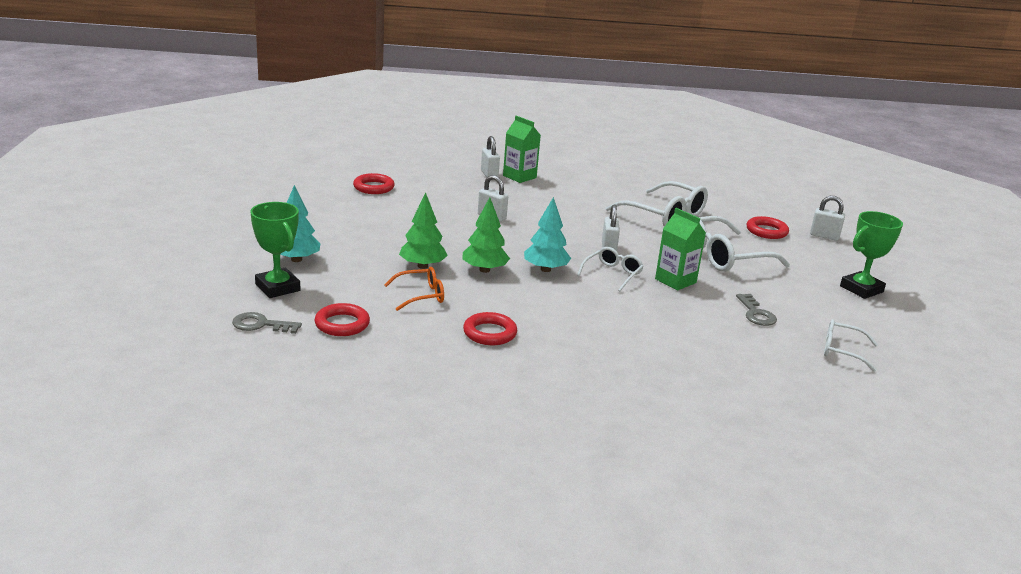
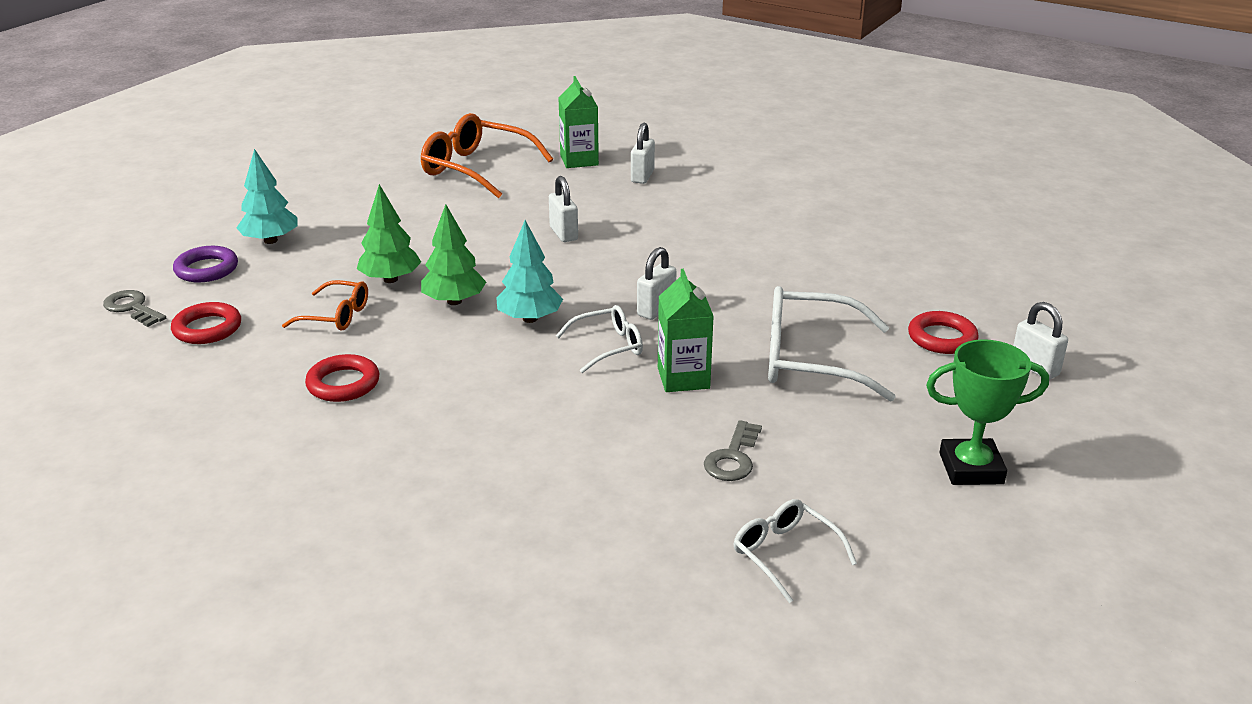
camera: 35 degrees right, 5 degrees up
(277, 287) = (206, 269): green trophy -> purple ring
(373, 187) = (476, 169): red ring -> orange glasses
(519, 177) = (679, 186): green carton -> green carton (579, 160)
(664, 215) = (809, 280): white glasses -> none

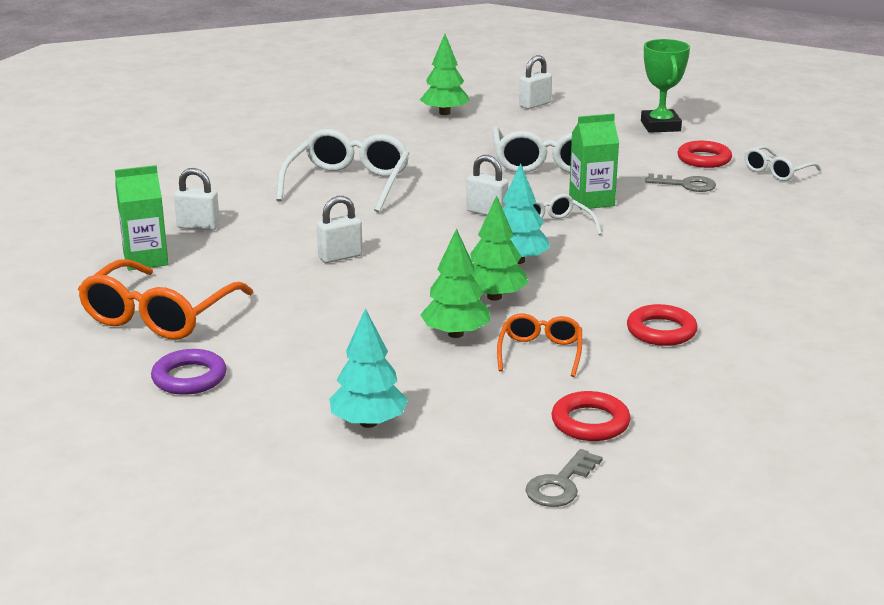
camera: 95 degrees left, 5 degrees down
(206, 269) = (452, 453): purple ring -> purple ring (189, 378)
(739, 239) = (348, 184): none -> white glasses
(942, 338) = (503, 125): red ring -> red ring (704, 159)
(978, 300) = (444, 113): none -> green tree

